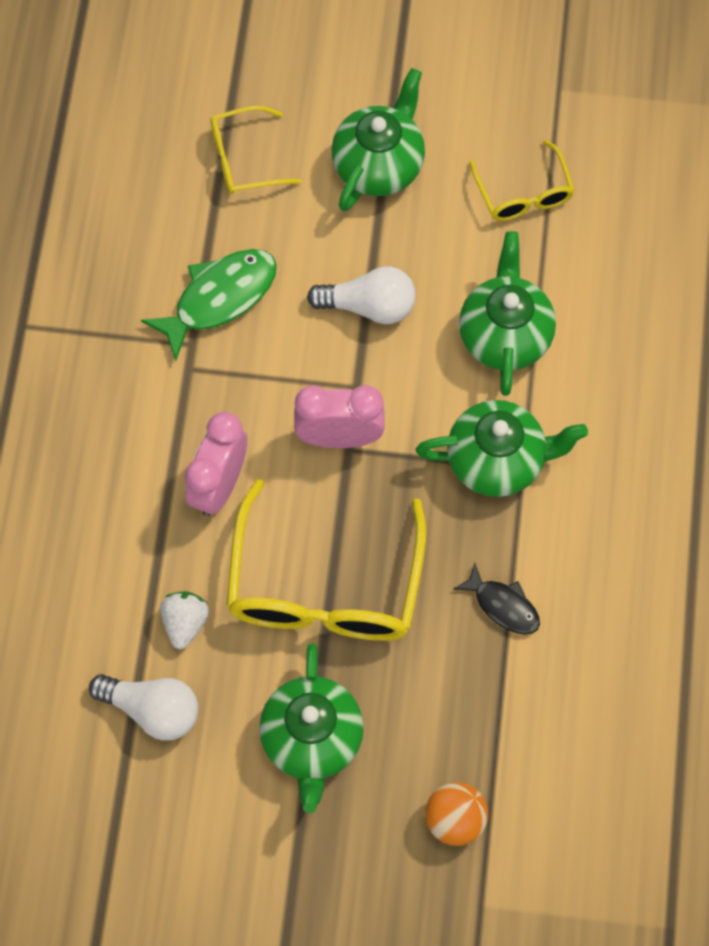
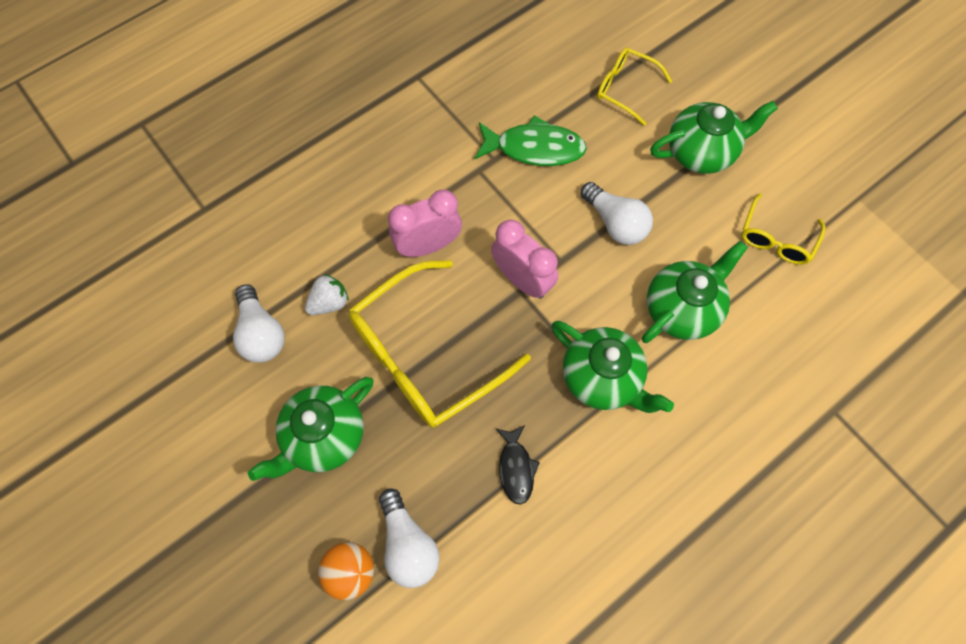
camera: 45 degrees right, 0 degrees up
(478, 752) = (408, 544): none -> white light bulb

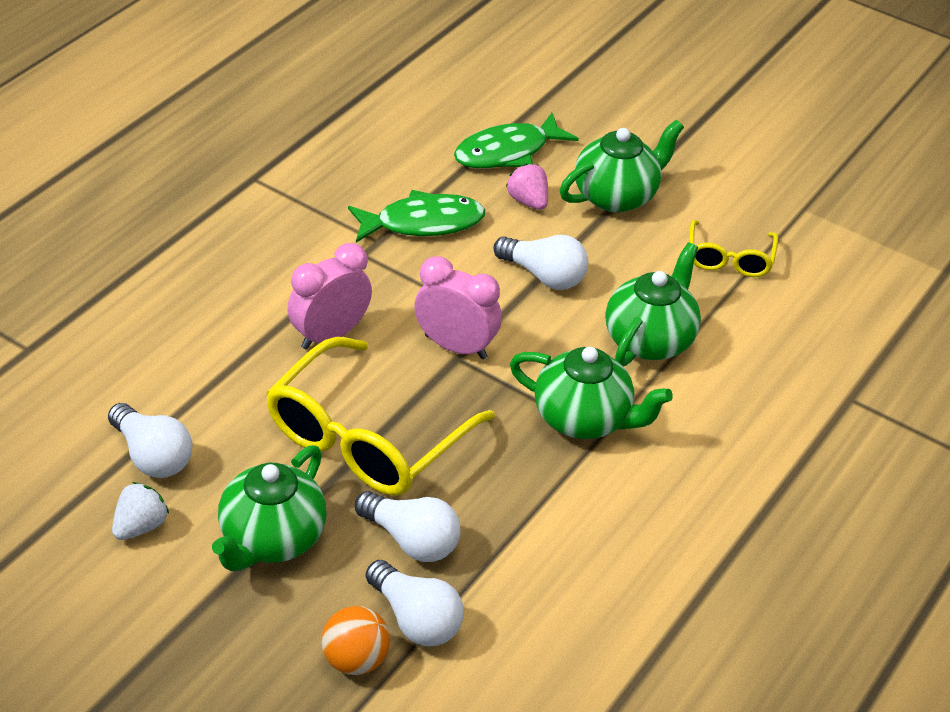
camera: 20 degrees left, 25 degrees down
(329, 302) = (228, 411): white strawberry -> white strawberry (140, 526)
(428, 465) = (411, 540): none -> white light bulb
(516, 468) = (516, 521): black fish -> none
(625, 89) = (507, 152): yellow glasses -> green fish
(626, 143) = (528, 201): none -> pink strawberry

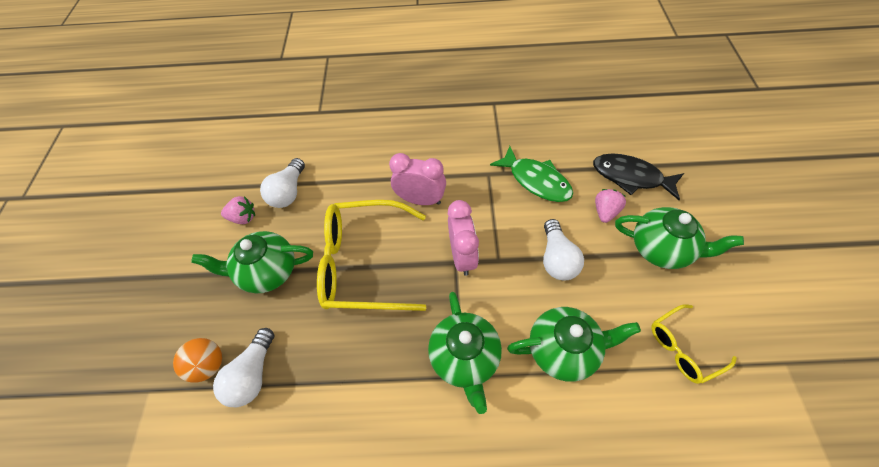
camera: 60 degrees right, 15 degrees up
(140, 526) = (243, 218): white strawberry -> pink strawberry
(411, 540) = (307, 333): white light bulb -> none
(507, 152) = (630, 177): green fish -> black fish

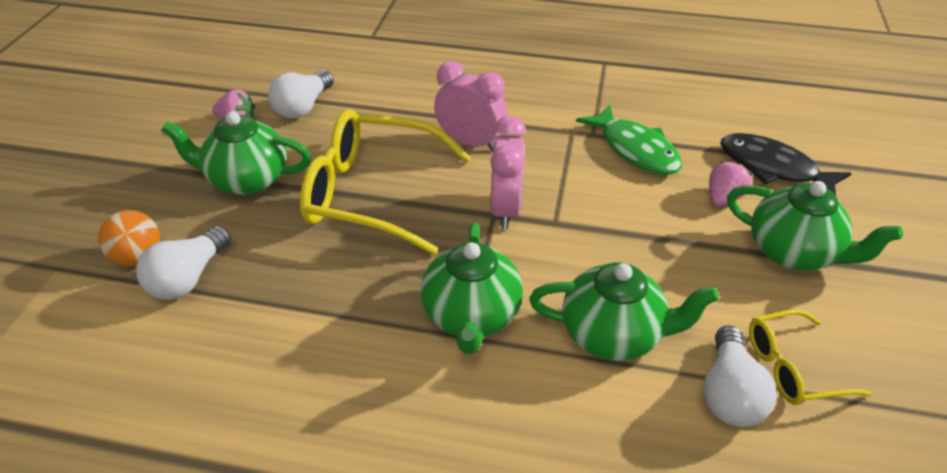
camera: 10 degrees right, 15 degrees down
(557, 258) = (637, 235): white light bulb -> white light bulb (729, 393)

